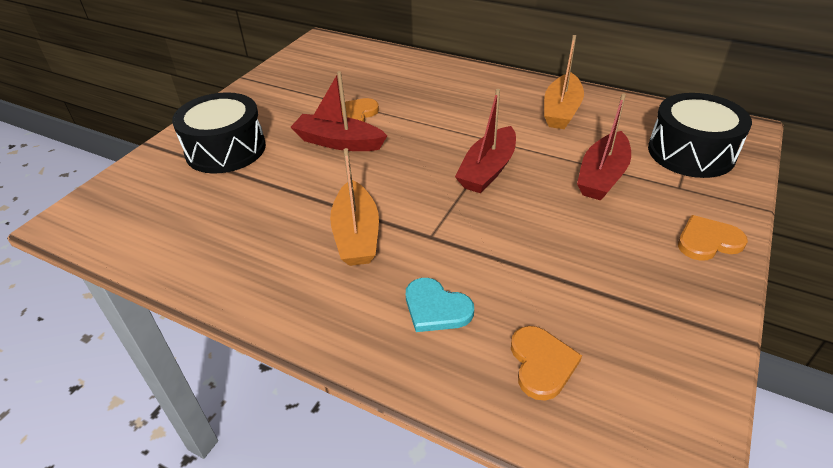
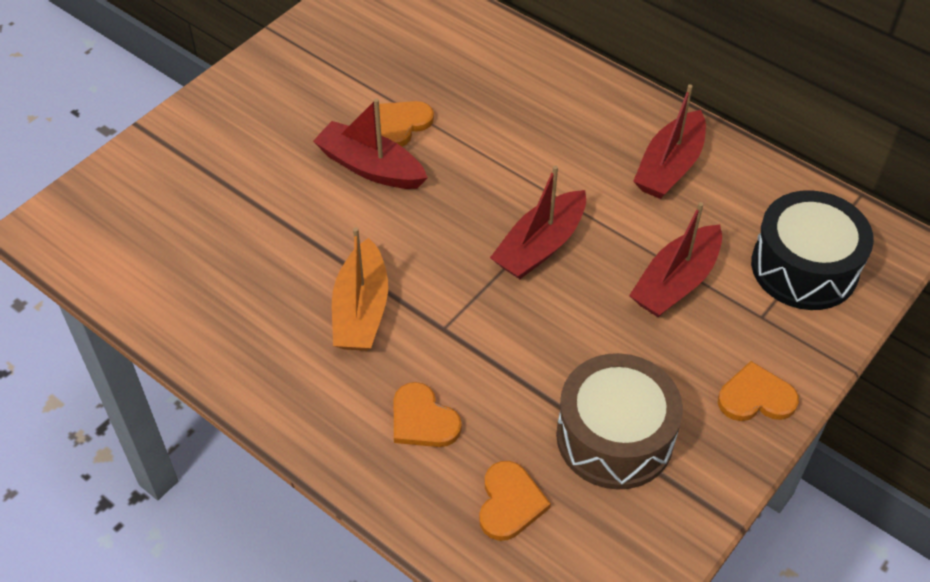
camera: 10 degrees right, 10 degrees up
(226, 149) = (231, 153): black drum -> none
(436, 308) = (423, 420): turquoise heart -> orange heart
(561, 111) = (669, 167): orange boat -> red boat
(609, 291) = (614, 437): none -> brown drum

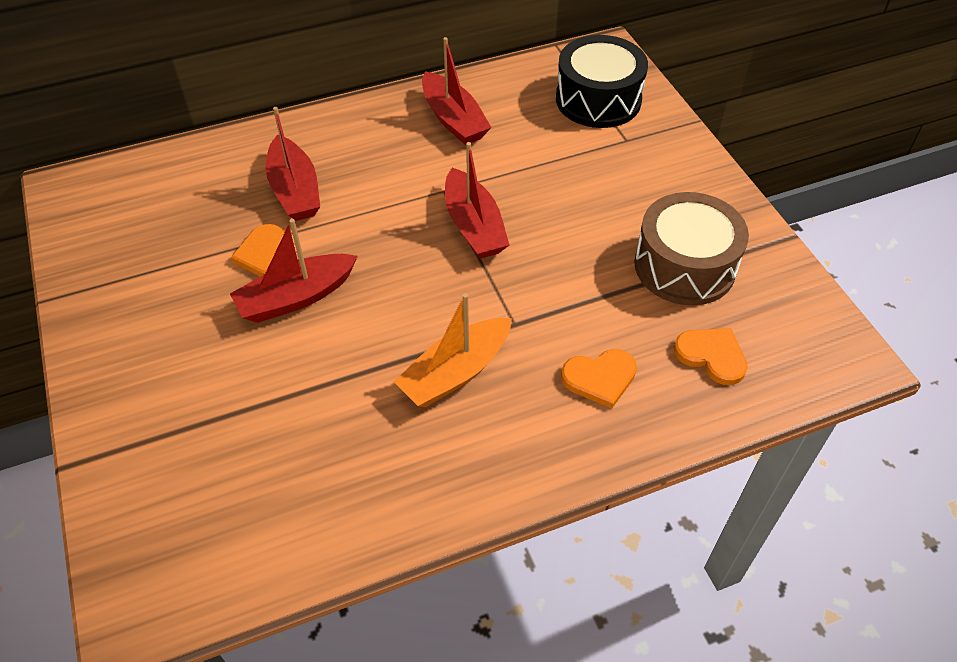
camera: 60 degrees left, 0 degrees up
(361, 310) = (455, 372): orange boat -> orange boat turned 105 degrees clockwise
(676, 282) = (565, 168): red boat -> red boat (295, 190)
(756, 397) = (693, 176): orange heart -> none

